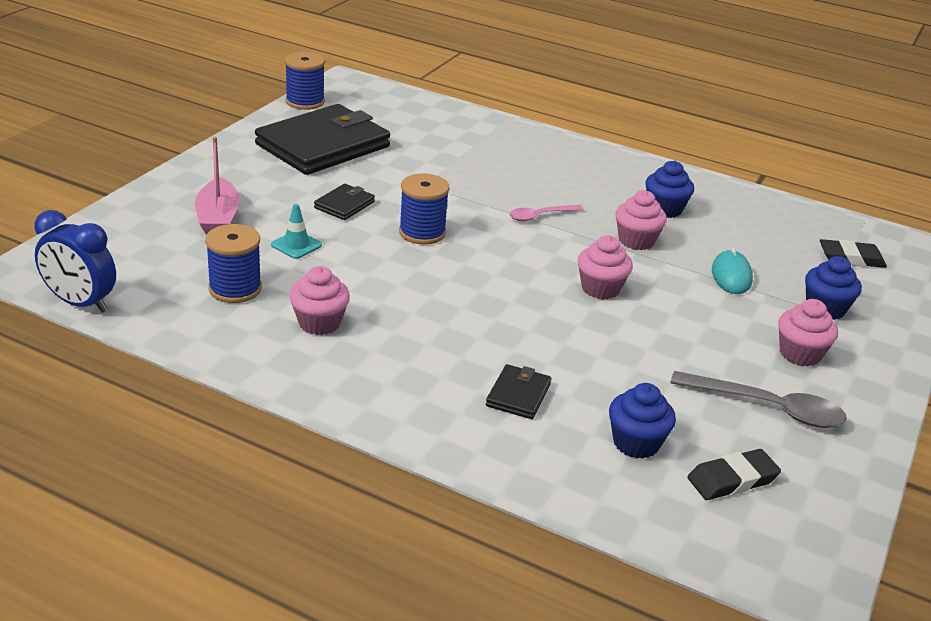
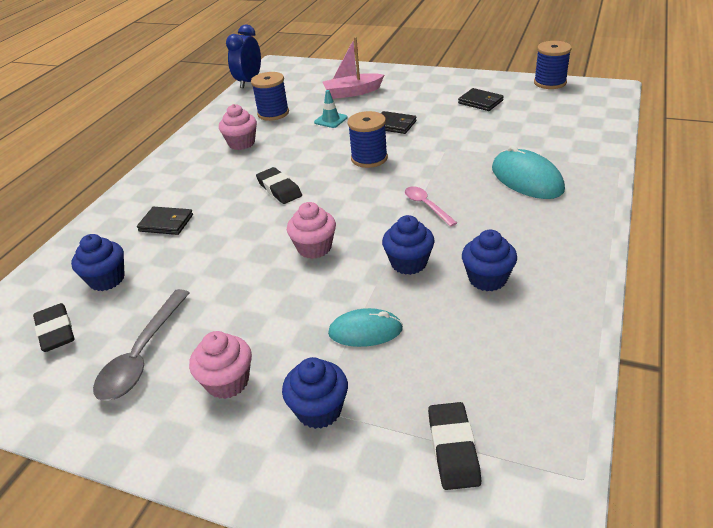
camera: 90 degrees right, 5 degrees up
(323, 145) = (480, 102): black wallet -> black wallet, size x0.43
(467, 301) = (279, 189): none -> black eraser
(510, 159) = (526, 179): none -> turquoise mouse
(636, 241) = (409, 263): pink cupcake -> blue cupcake

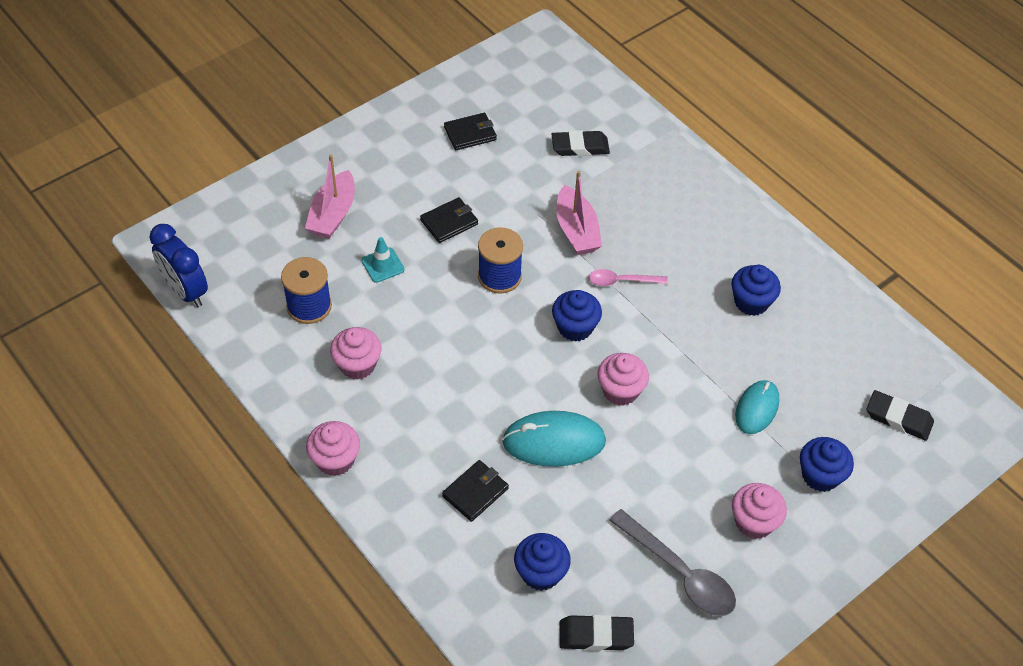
camera: 65 degrees left, 15 degrees up
(160, 165) = (335, 460): none -> pink cupcake
(279, 189) = (493, 373): black eraser -> black eraser (580, 147)
(409, 263) = (694, 338): blue cupcake -> blue cupcake (575, 327)
(451, 169) = (576, 230): none -> pink boat
(526, 179) = (639, 193): turquoise mouse -> turquoise mouse (554, 442)
(550, 82) = (484, 63): blue spool -> none

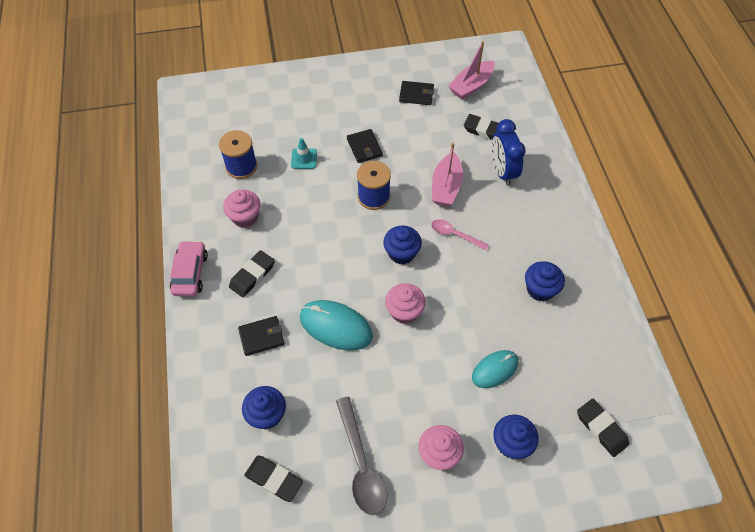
camera: 30 degrees right, 5 degrees up
(186, 291) = (176, 127): blue clock -> blue clock (502, 172)
(333, 214) = (295, 114): pink boat -> pink boat (471, 86)
(335, 460) = (190, 273): pink cupcake -> pink car
(415, 429) = (252, 275): none -> black eraser
(449, 222) = (364, 147): black wallet -> black wallet turned 75 degrees clockwise

